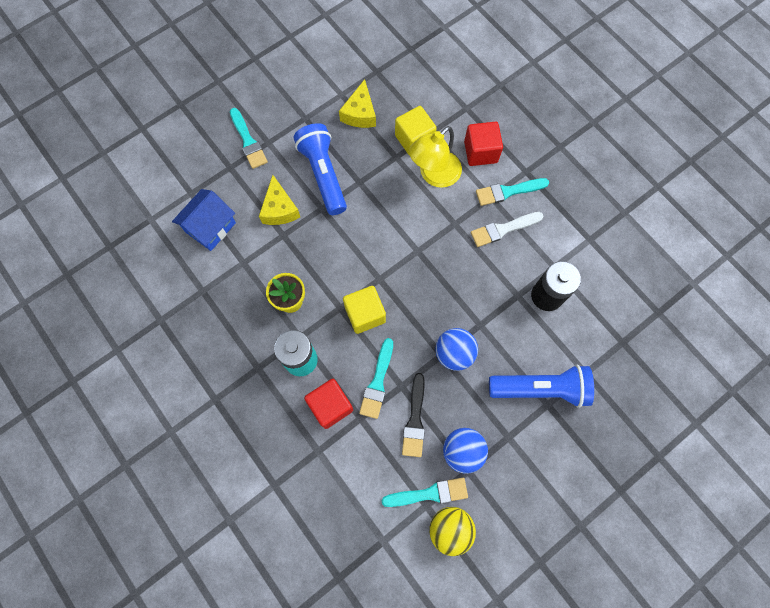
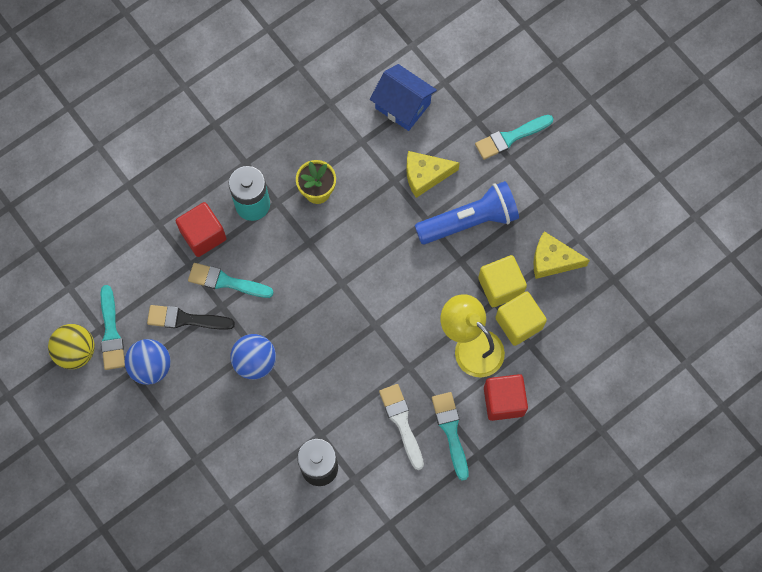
camera: 90 degrees right, 0 degrees up
(365, 314) = (301, 268): yellow cube -> yellow cube (500, 286)
(540, 388) = (213, 452): blue flashlight -> none

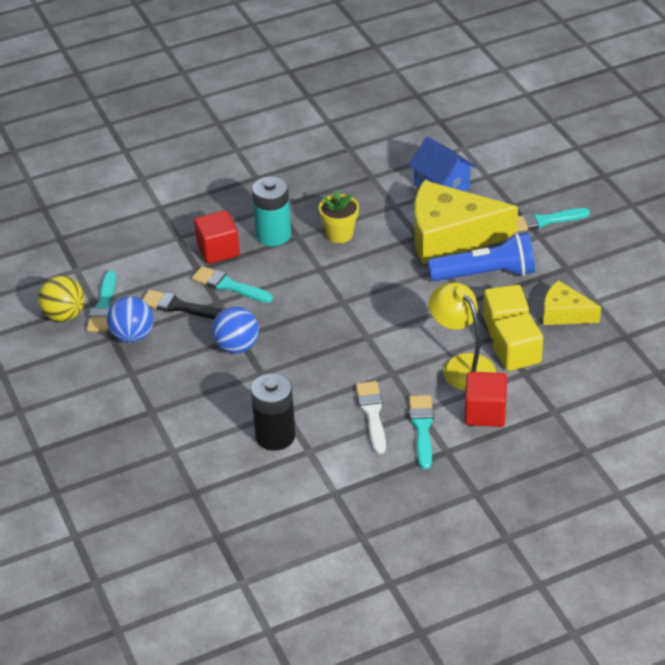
camera: 15 degrees right, 30 degrees down
(425, 175) = (450, 236): yellow cheese -> yellow cheese, size x1.92

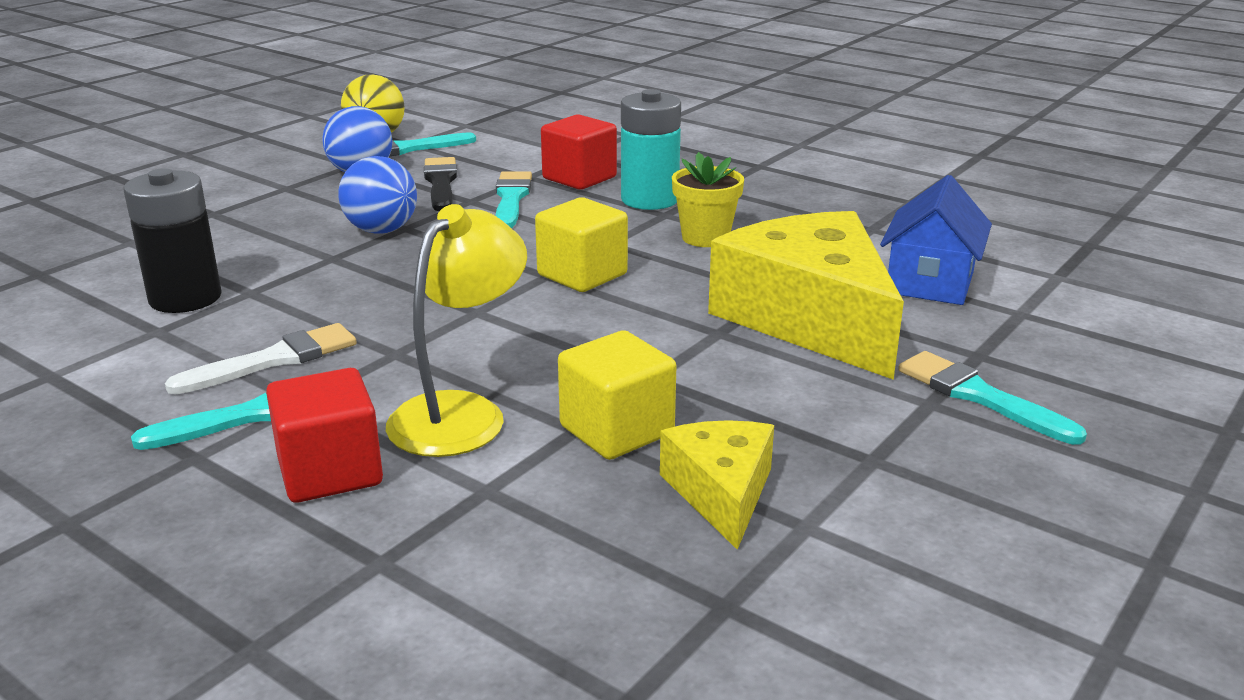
camera: 60 degrees right, 15 degrees down
(485, 274) = (748, 375): blue flashlight -> none
(517, 355) = (535, 466): yellow cube -> yellow cube (582, 275)

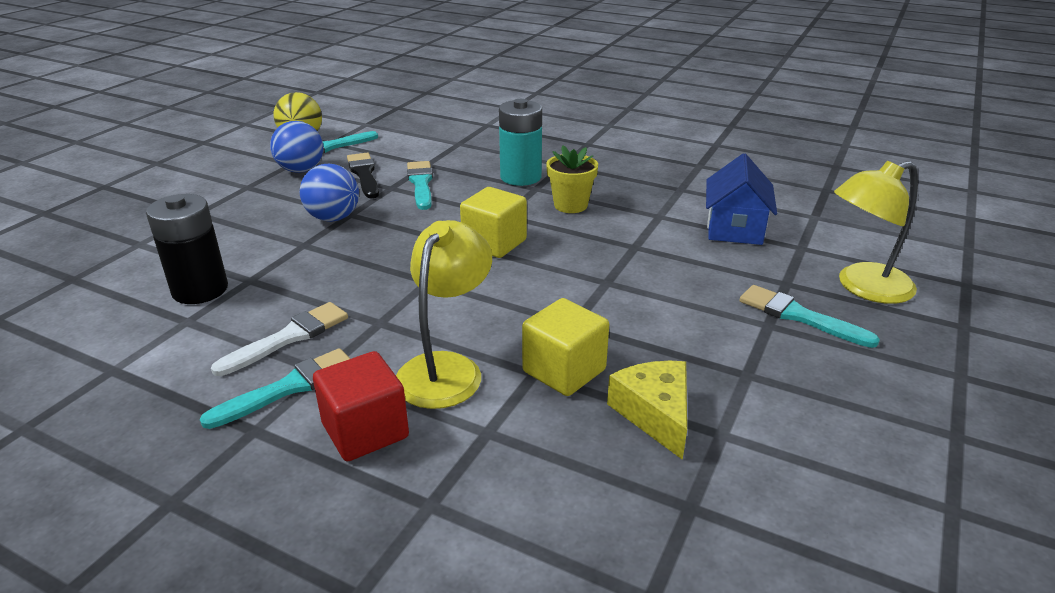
camera: 10 degrees left, 5 degrees up
(579, 178) = (464, 163): red cube -> none
(810, 319) = (665, 265): yellow cheese -> none
(1093, 370) = (863, 287): none -> yellow lamp

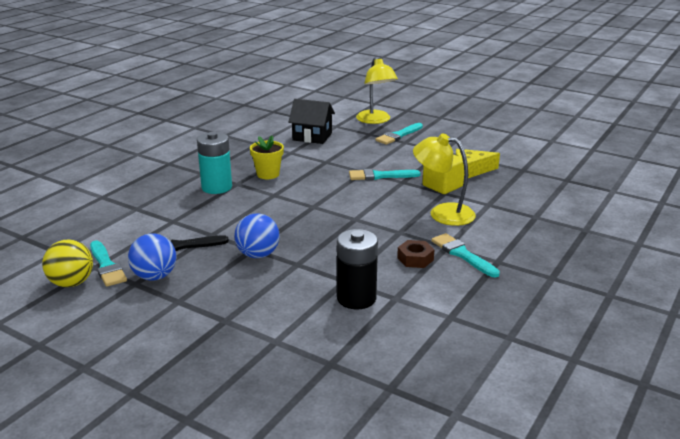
camera: 85 degrees left, 5 degrees down
(289, 337) = (415, 259): white brush -> brown nut
(365, 431) = (493, 232): red cube -> none
(421, 183) = (210, 222): turquoise brush -> turquoise brush (380, 176)
(494, 243) = (312, 198): yellow cube -> none
(734, 229) = (312, 137): blue house -> black house

